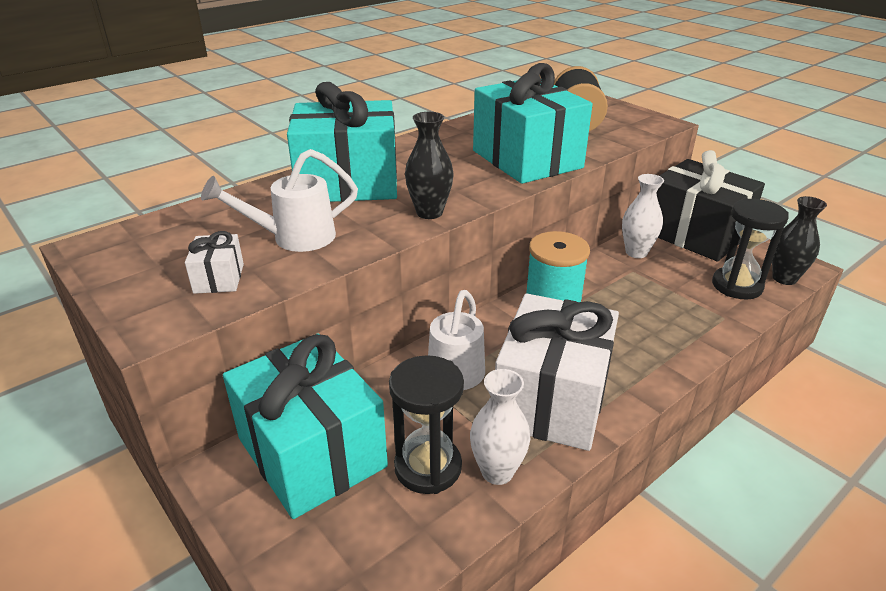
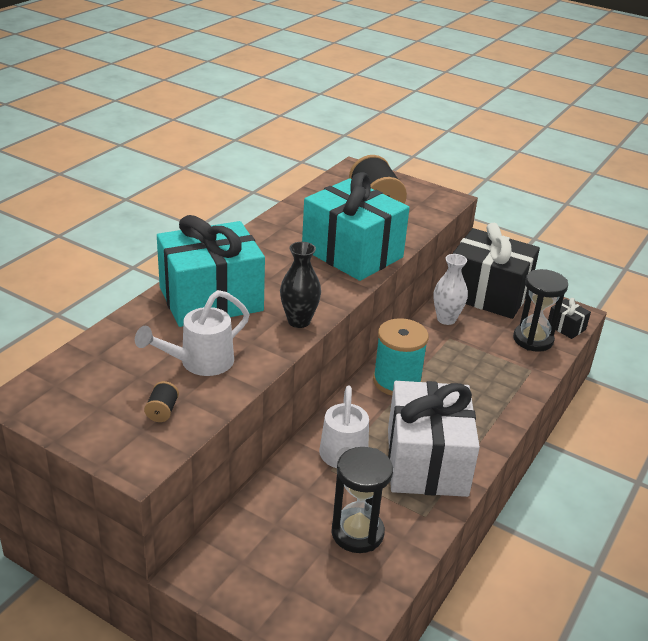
camera: 20 degrees left, 0 degrees up
(219, 278) = (162, 411): white gift -> black spool
(311, 452) = (262, 540): turquoise gift -> none
(497, 471) = (409, 525): white vase -> none
(784, 278) = (566, 327): black vase -> black gift

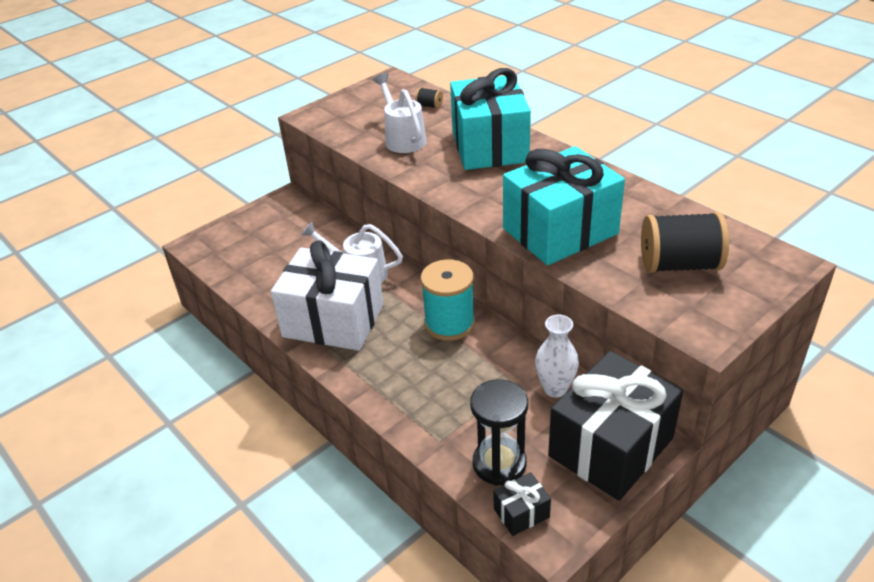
camera: 110 degrees right, 5 degrees up
(162, 411) = (354, 123): black spool -> black spool (429, 106)
(299, 321) = (443, 186): black vase -> none
(357, 533) = (279, 269): black hourglass -> none

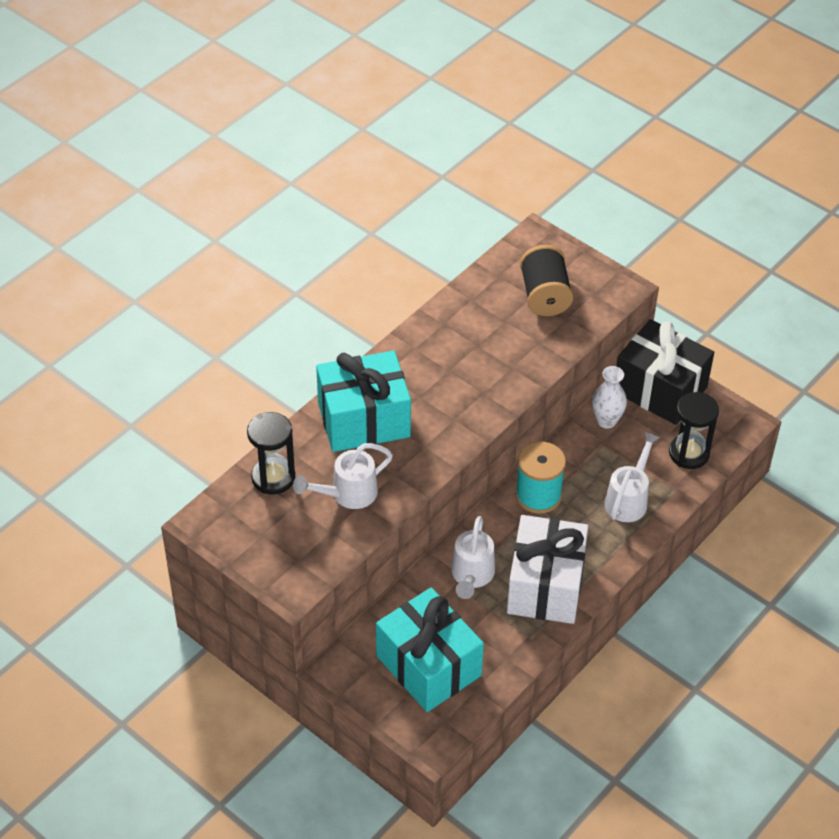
camera: 100 degrees left, 10 degrees up
(429, 106) = (273, 477): black spool -> black hourglass
(433, 396) = (628, 499): none -> white watering can
(521, 513) = (729, 439): black gift -> none
(560, 231) = (506, 366): turquoise gift -> turquoise gift (428, 666)

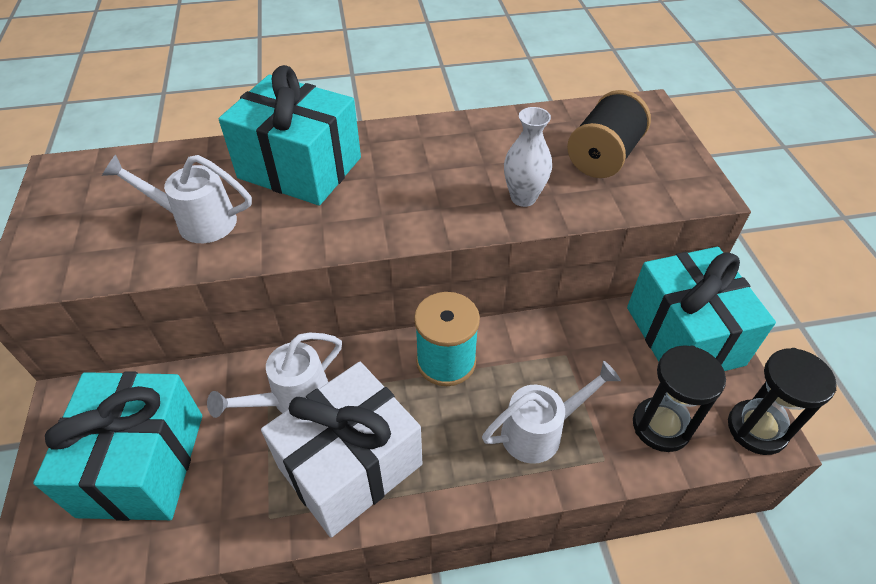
camera: 40 degrees right, 0 degrees up
(273, 477) = (162, 170): black hourglass -> black hourglass (756, 429)
(606, 421) = (593, 332): white vase -> white vase (523, 198)
(660, 389) = (684, 335): black gift -> turquoise gift

